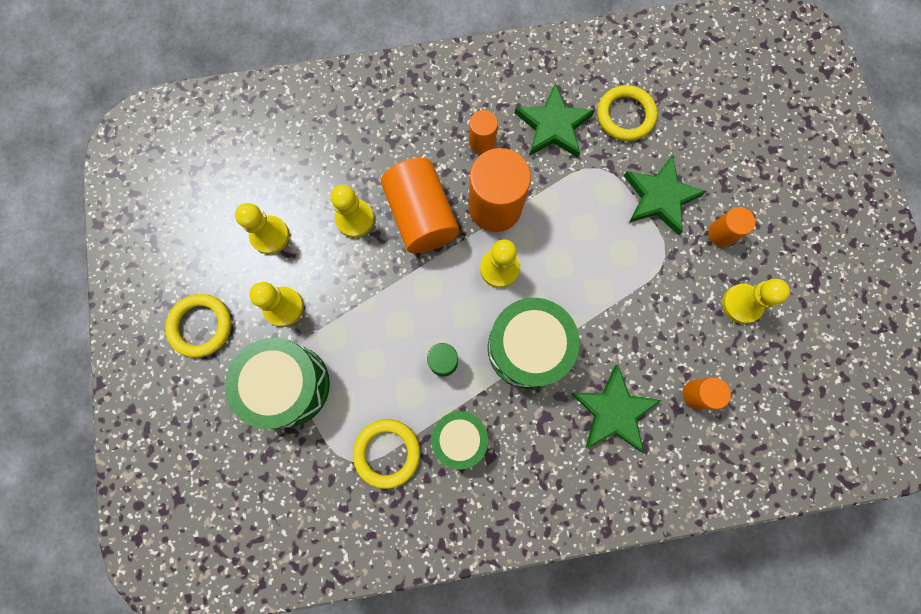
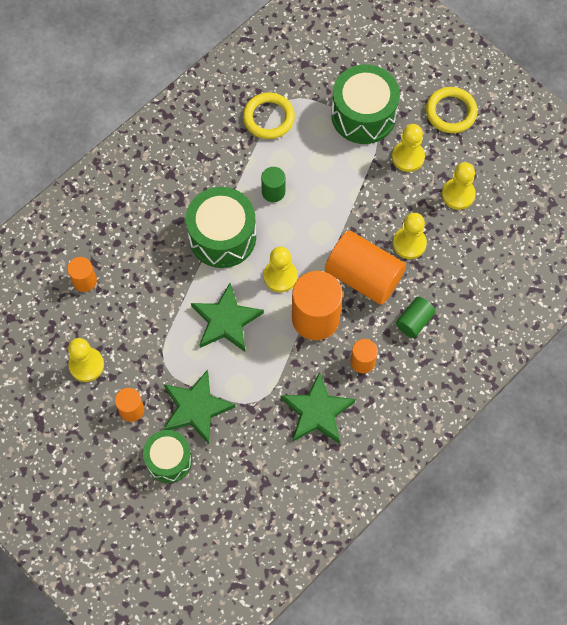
camera: 145 degrees right, 10 degrees down
(409, 146) = (414, 321): none -> green cylinder
(459, 438) = (228, 154): green drum -> green drum (169, 460)
(613, 411) = (136, 234): green star -> green star (226, 320)
(625, 116) = (266, 459): yellow ring -> none

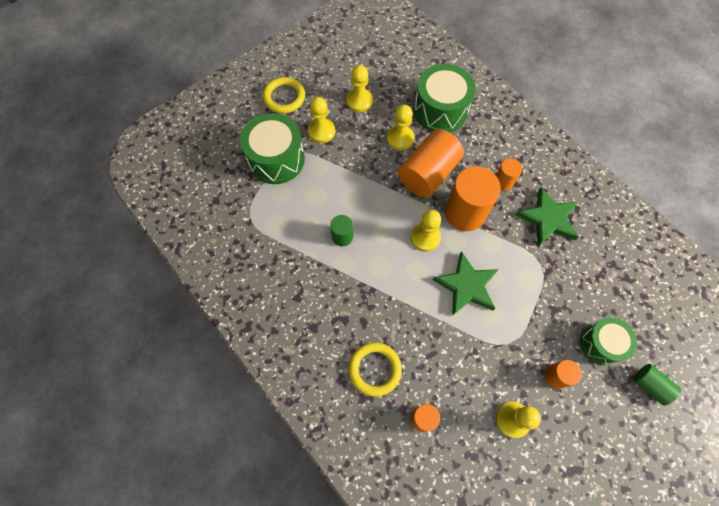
camera: 85 degrees left, 0 degrees up
(196, 408) = (550, 317): green star -> none
(222, 237) = (383, 283): green drum -> green drum (440, 110)
(268, 118) = (266, 235): yellow ring -> yellow ring (375, 369)
(414, 321) = (468, 142): green cylinder -> green cylinder (649, 385)

